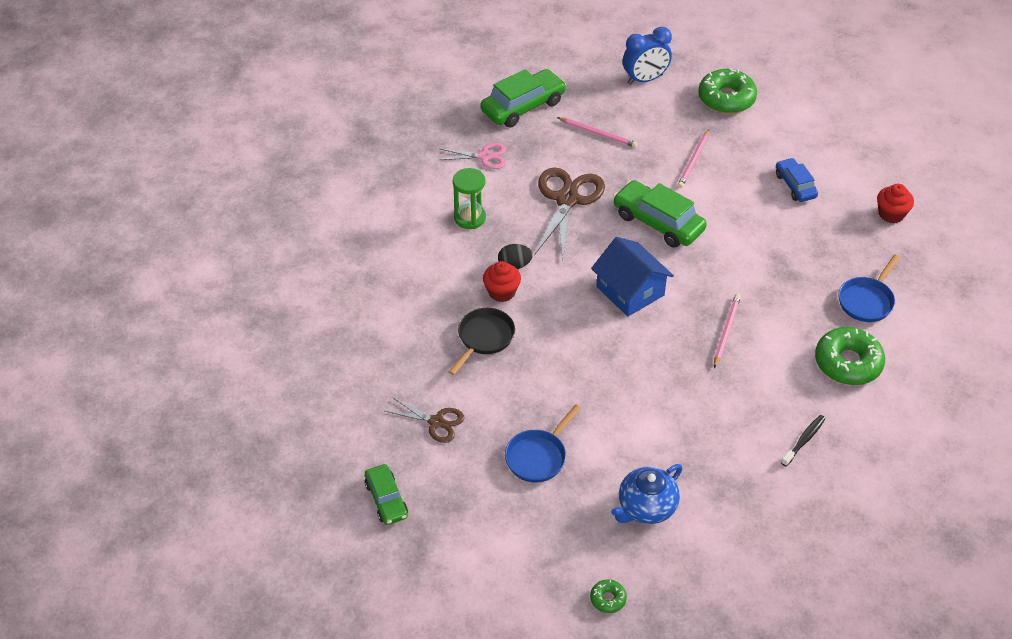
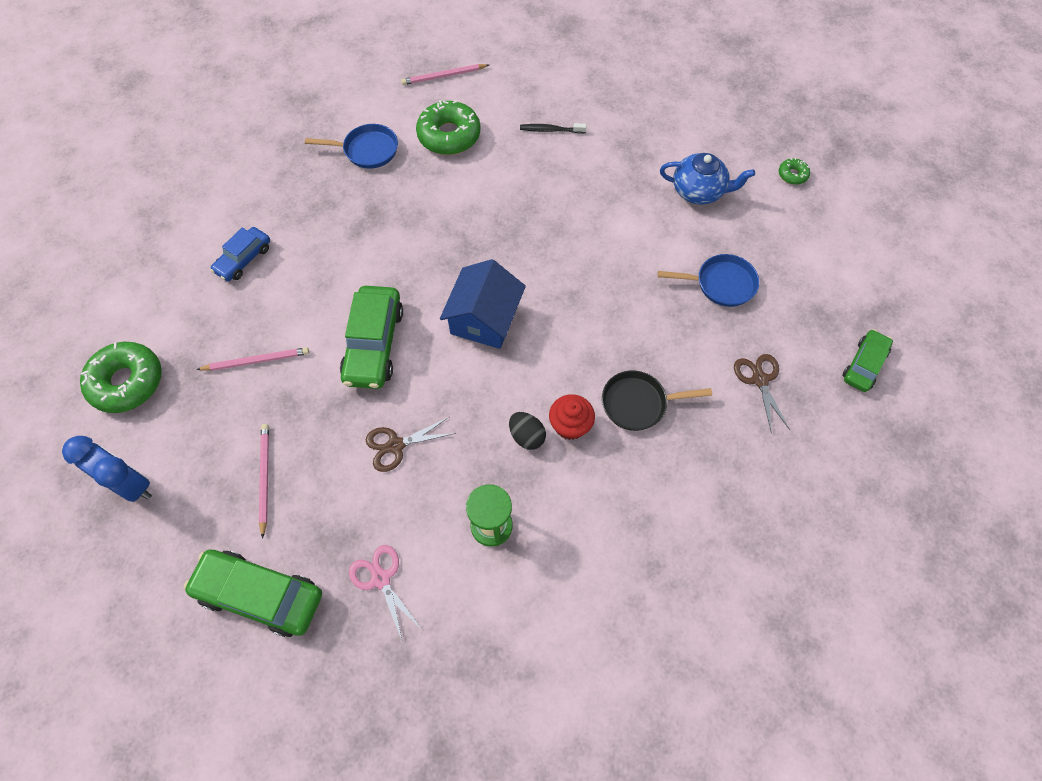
camera: 125 degrees left, 15 degrees up
(567, 199) = (396, 445): brown scissors -> brown scissors, size x0.56
(726, 331) = (477, 226): pink pencil -> pink pencil (444, 76)
(891, 214) = (240, 175): red cupcake -> none

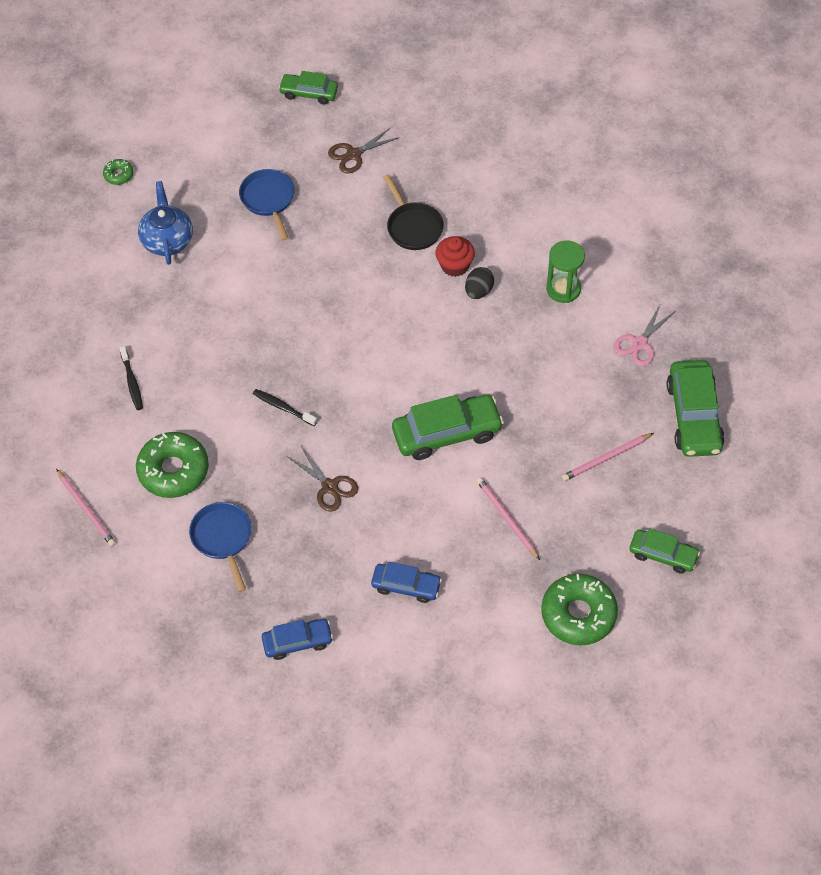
camera: 110 degrees left, 5 degrees down
(131, 484) = (663, 555): blue clock -> green car
(246, 172) = (297, 642): none -> blue car
(396, 445) = (531, 377): brown scissors -> brown scissors (329, 487)
(471, 225) = (283, 407): none -> black toothbrush
(484, 319) = (382, 359): blue house -> none

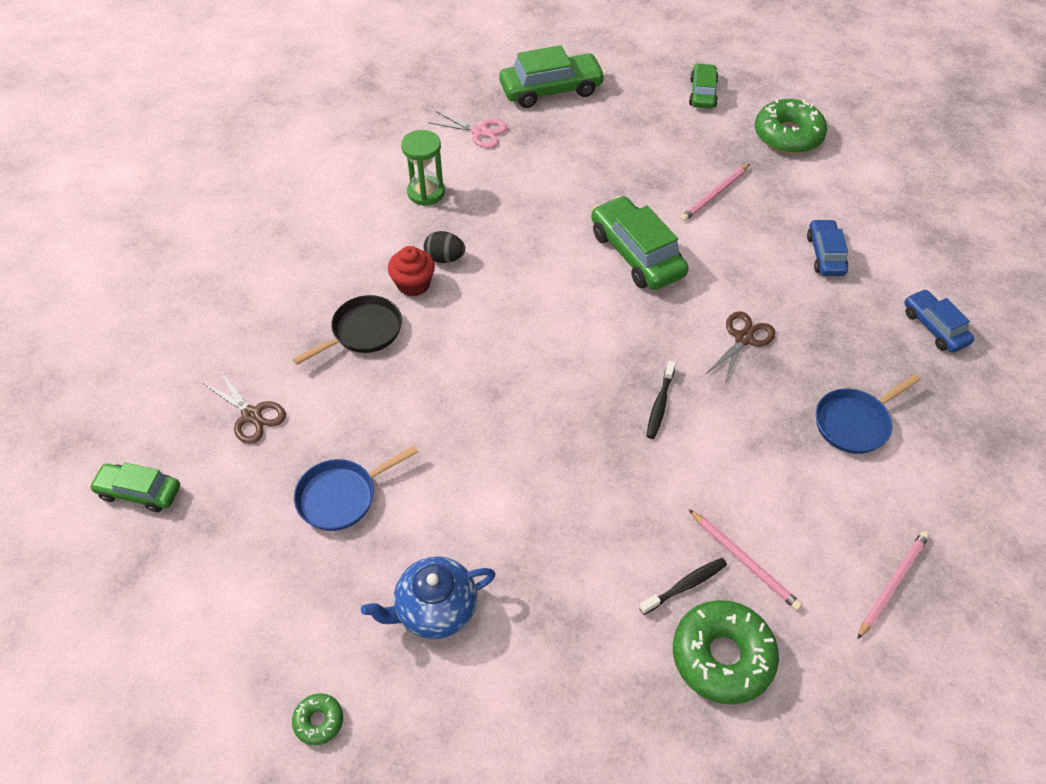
camera: 105 degrees left, 5 degrees down
(173, 470) = (792, 498): green donut -> green donut (722, 656)
(309, 93) = (139, 492): green car -> green car turned 105 degrees clockwise
(606, 458) = (619, 138): pink pencil -> pink pencil (744, 561)

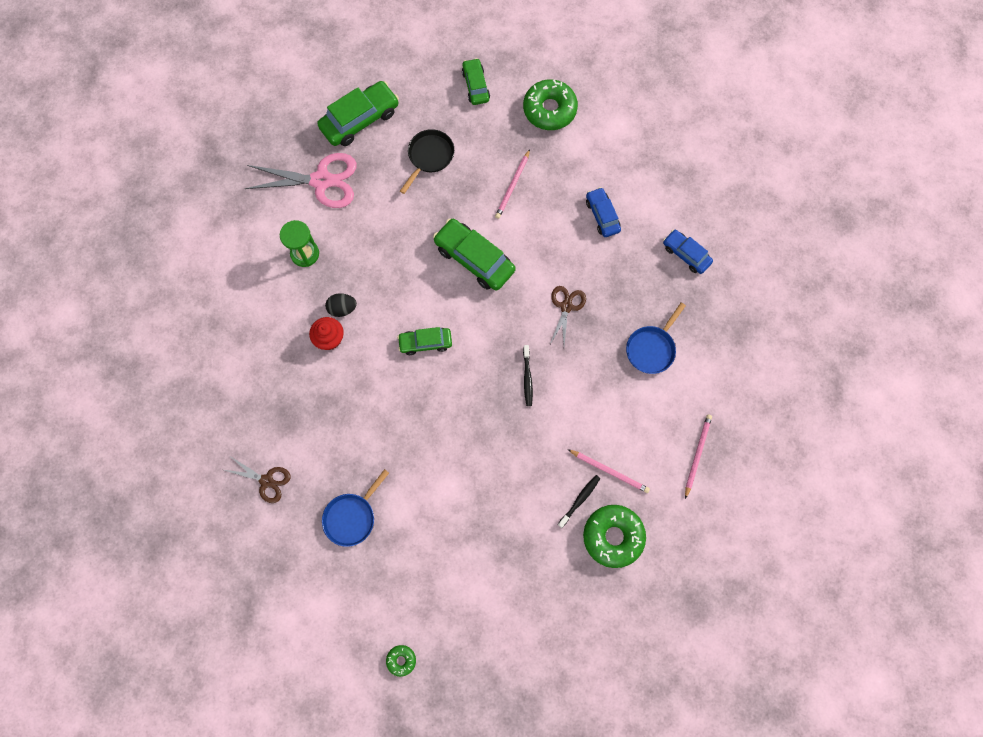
camera: 20 degrees left, 20 degrees up
(139, 492) = (221, 561): green car -> green car (425, 342)
(363, 332) = (311, 390): black pan -> black pan (429, 157)
(435, 609) = (439, 569): blue teapot -> none
(480, 131) = (321, 181): pink scissors -> pink scissors, size x1.79

